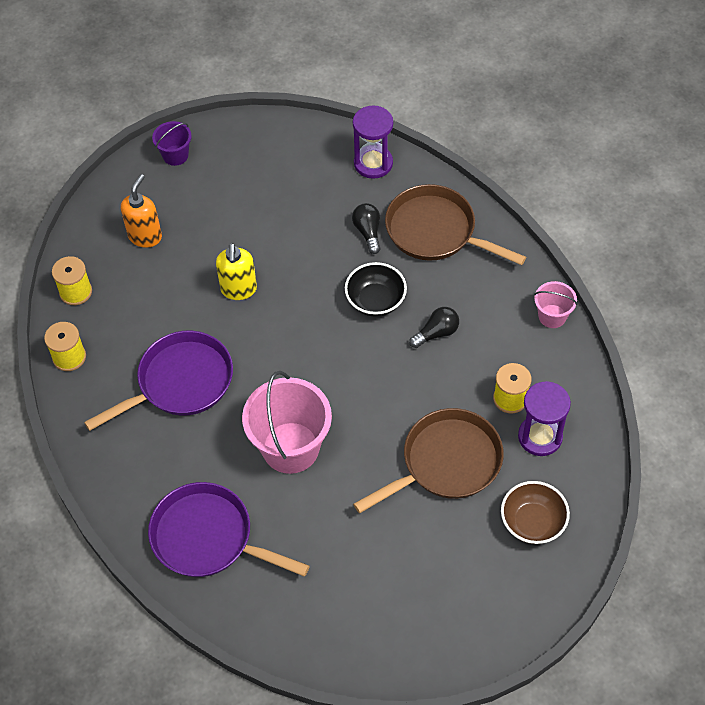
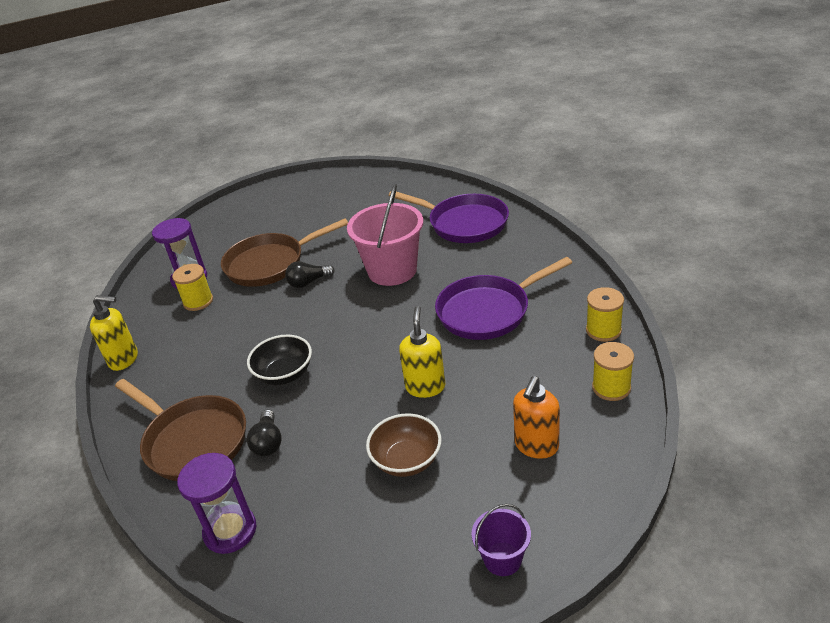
camera: 170 degrees left, 20 degrees down
(436, 333) = (237, 347): black light bulb -> black light bulb (308, 282)
(532, 522) = (223, 235): brown bowl -> brown bowl (407, 460)
(552, 316) = (124, 359): pink bucket -> yellow soap dispenser

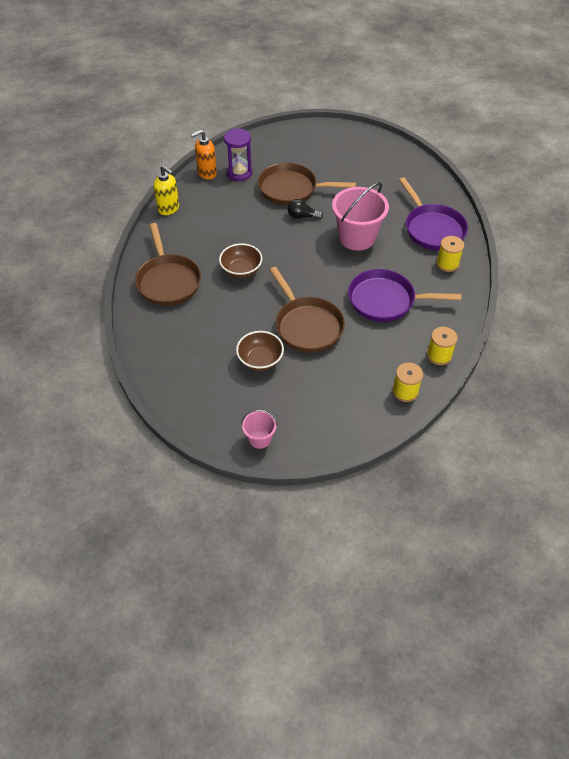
camera: 30 degrees right, 15 degrees up
(198, 301) = (232, 192): yellow spool -> yellow spool (447, 264)
(230, 531) = (151, 341): purple hourglass -> none
(268, 442) = (202, 305): black light bulb -> none
(284, 374) = (241, 270): black bowl -> brown bowl
(425, 387) = (306, 325): yellow soap dispenser -> brown pan
(502, 559) = (259, 438): purple bucket -> pink bucket
(536, 446) = (331, 396): orange soap dispenser -> orange soap dispenser (207, 173)

